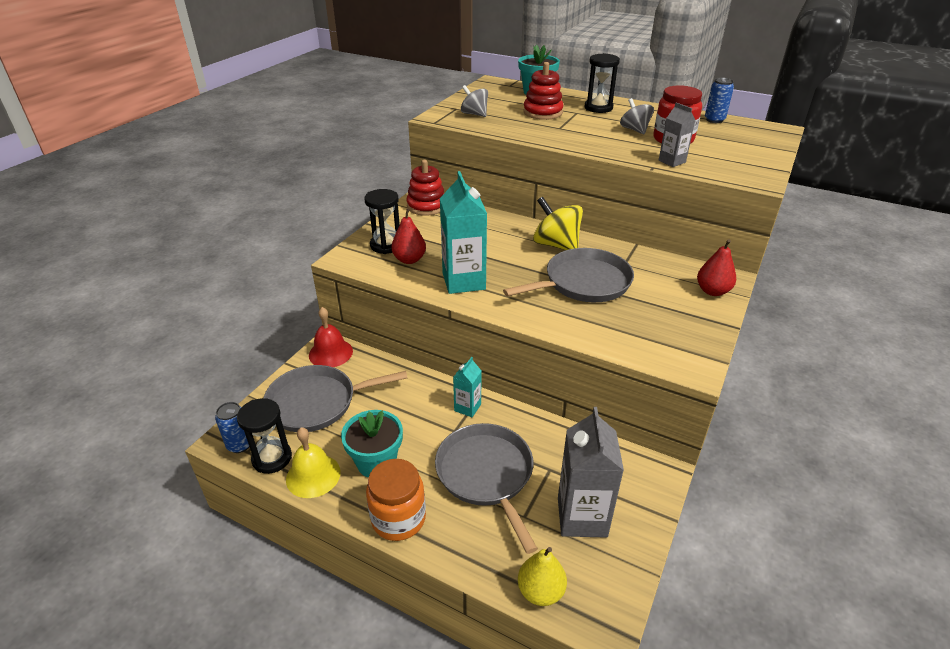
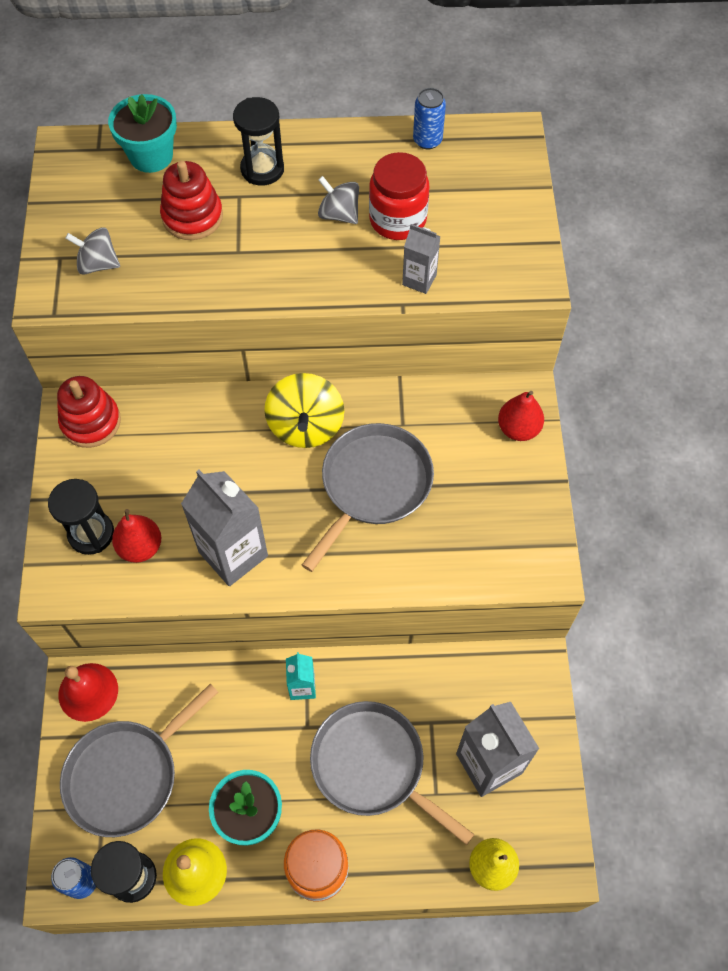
camera: 30 degrees left, 25 degrees up
(463, 281) = (233, 554): turquoise carton -> grey carton
(556, 245) = (306, 426): yellow spinning top -> yellow spinning top turned 105 degrees counterclockwise

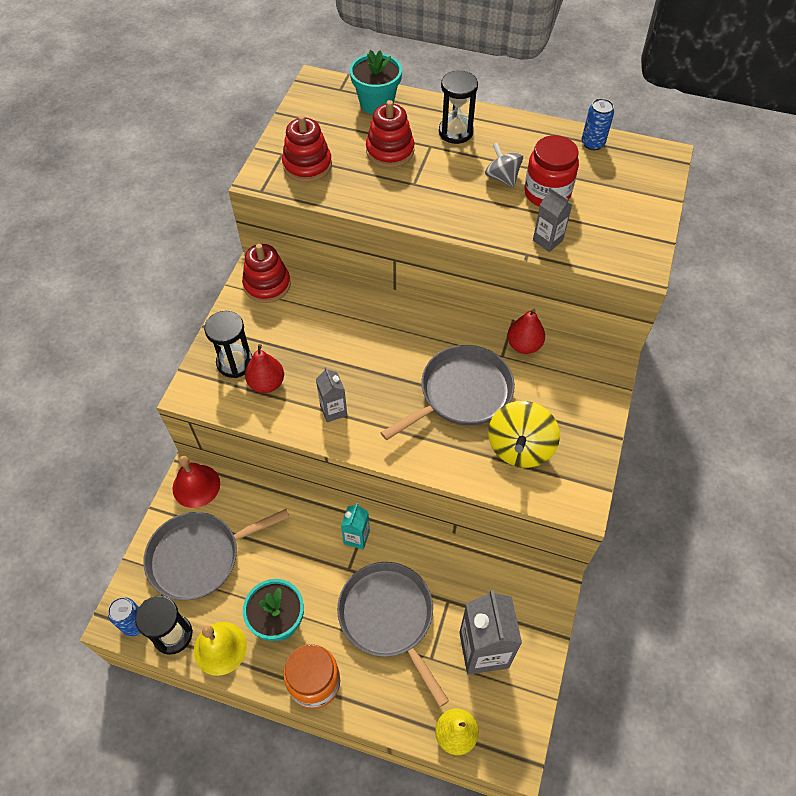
camera: 20 degrees right, 5 degrees down
(98, 264) = (307, 165): grey spinning top -> red stacking toy
(233, 554) = (333, 410): grey carton -> grey carton, size x0.53
(306, 426) = (425, 334): yellow spinning top -> yellow spinning top (520, 447)
(518, 429) = (595, 387): red pear -> red pear (524, 345)

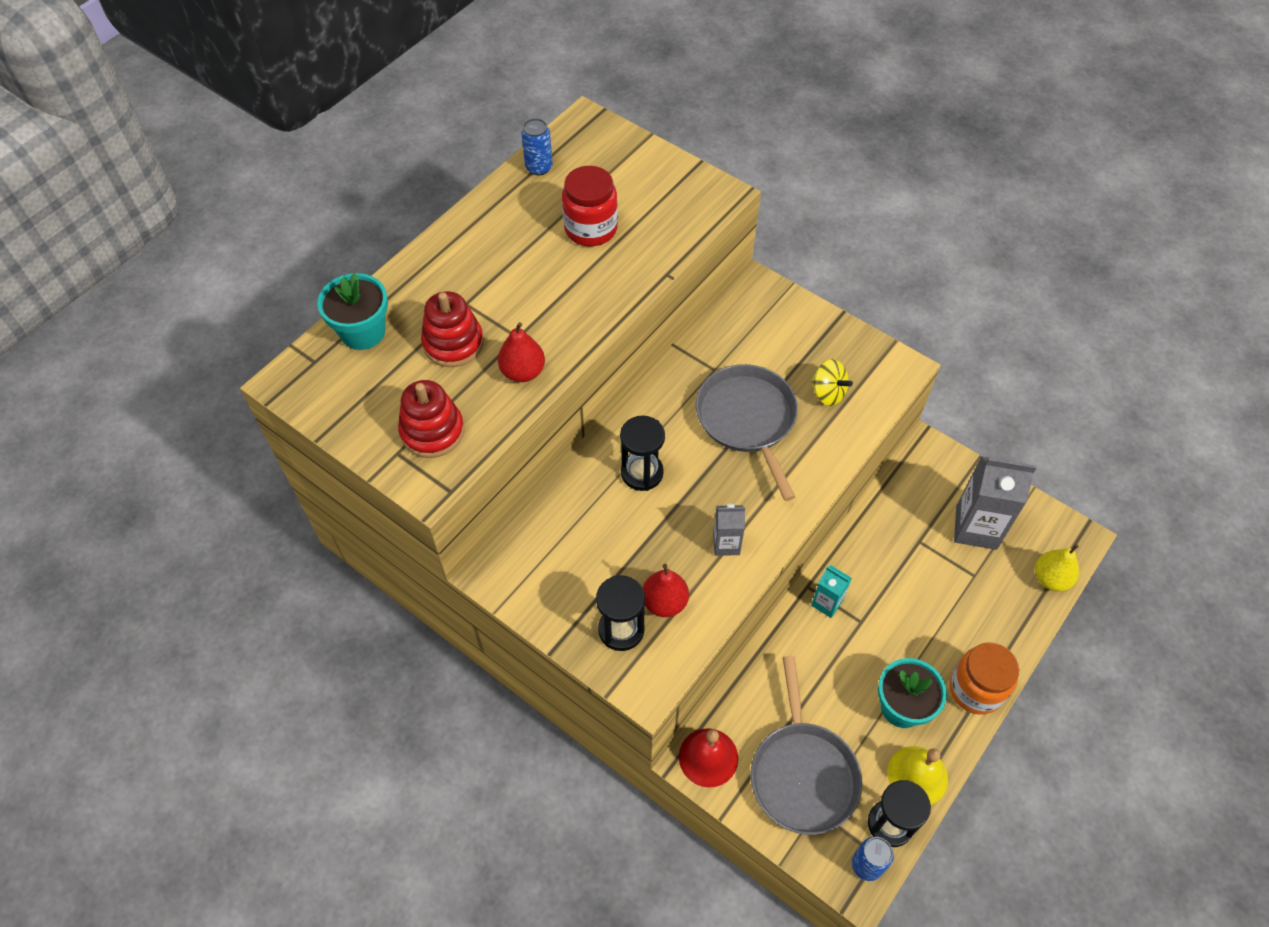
camera: 70 degrees left, 0 degrees up
(267, 285) = (516, 565): red stacking toy -> none
(388, 617) = (923, 600): grey pan -> none
(455, 132) = (456, 274): black hourglass -> black hourglass (642, 473)
(502, 178) = (549, 257): grey spinning top -> none
(520, 447) = (828, 393): yellow spinning top -> yellow spinning top, size x0.64
(524, 345) = (708, 346): red pear -> red pear (523, 372)
(547, 240) = (655, 251): grey carton -> none

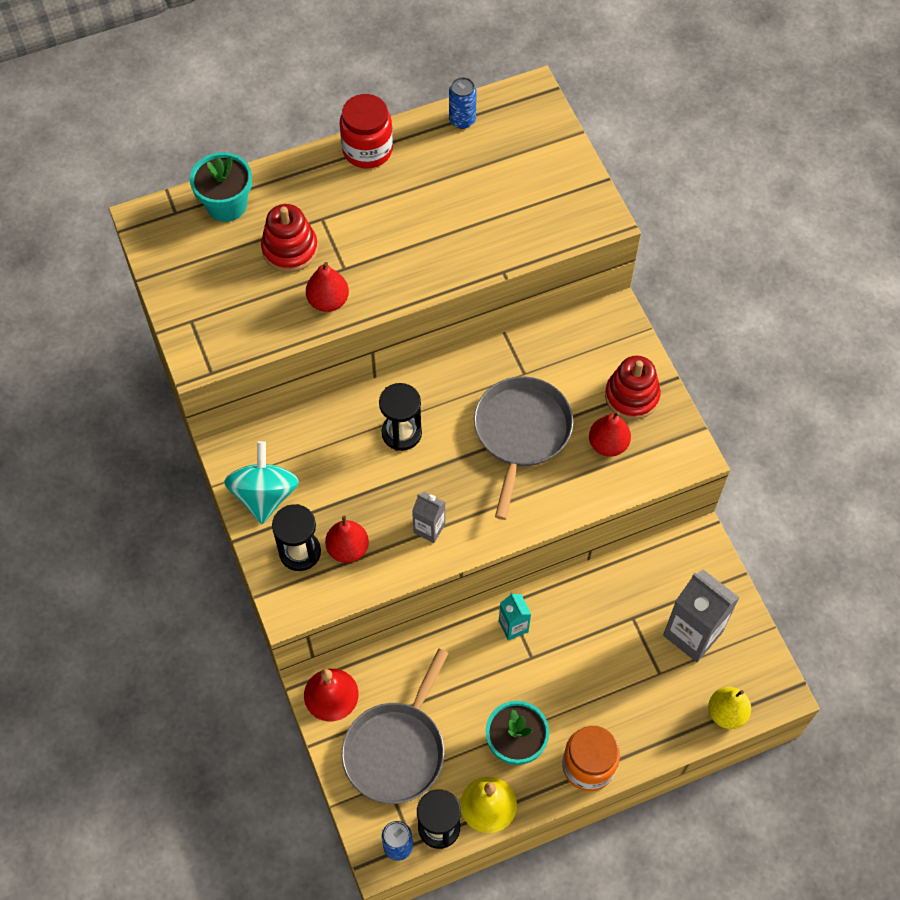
camera: 30 degrees right, 5 degrees up
(432, 431) = (227, 316): red stacking toy -> red stacking toy (632, 396)
(551, 594) = (264, 495): none -> turquoise spinning top
(591, 229) = (467, 199): red jar -> red jar (367, 150)
(828, 393) = (608, 444): yellow spinning top -> red pear

